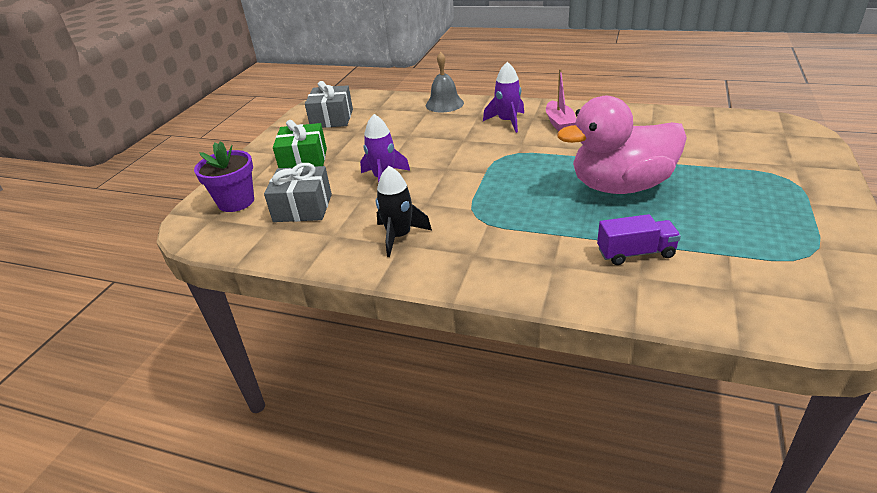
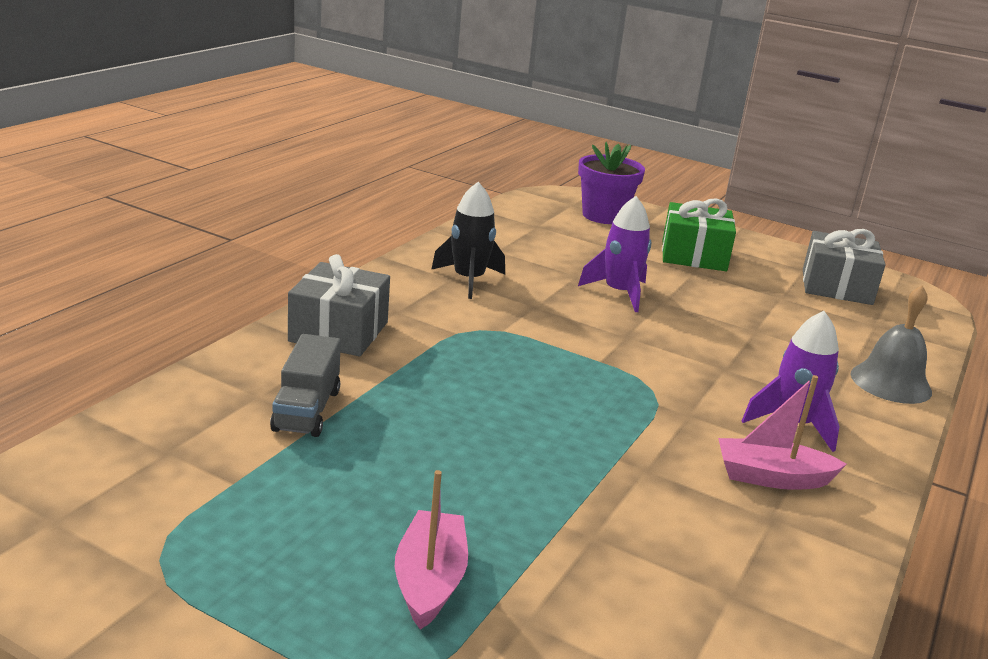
camera: 95 degrees right, 10 degrees down
(303, 208) = (569, 243): grey gift -> grey gift (339, 331)
(620, 186) = (489, 460): pink duck -> none
(635, 253) = (307, 410): purple truck -> grey truck
(725, 183) = (430, 581): none -> pink boat

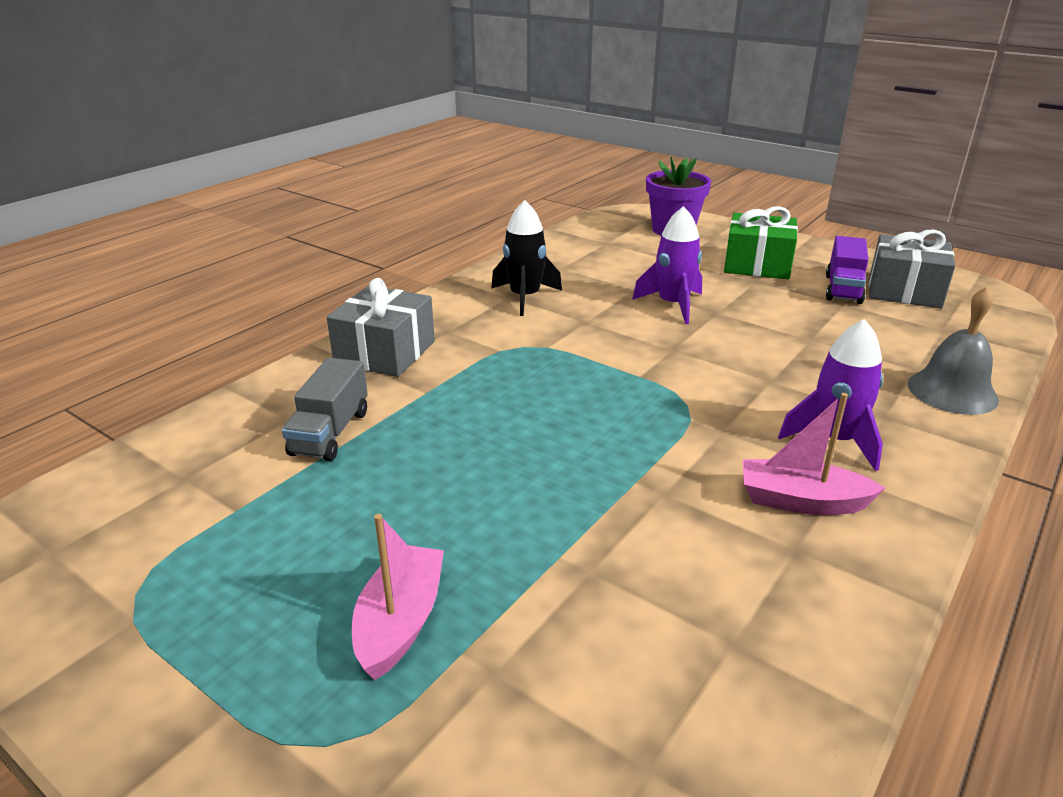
camera: 10 degrees right, 5 degrees up
(779, 283) = (843, 289): none -> purple truck

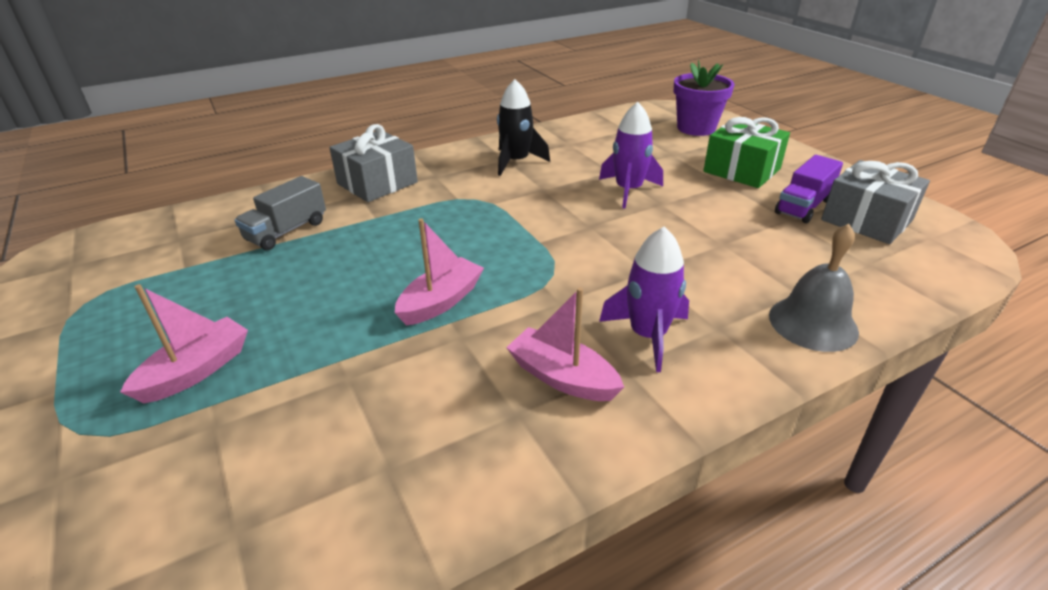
camera: 25 degrees right, 5 degrees up
(604, 463) = (441, 301): none -> pink boat

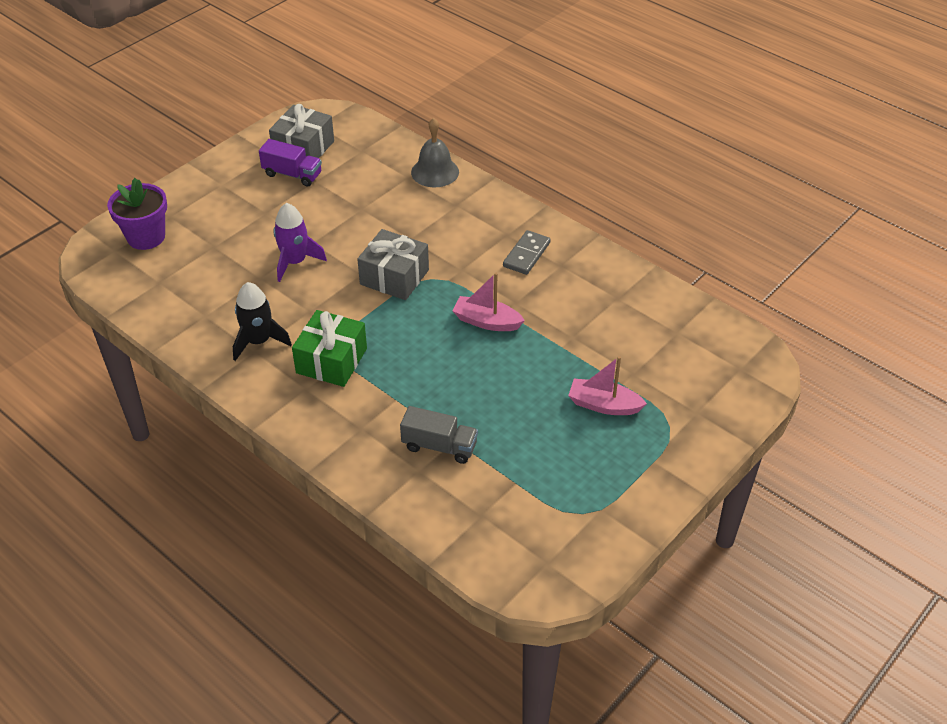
camera: 110 degrees left, 10 degrees up
(377, 183) = (334, 424): grey gift -> grey gift (394, 277)
(562, 377) = (526, 254): pink boat -> grey domino
(647, 335) = (476, 229): purple rocket -> none
(742, 170) = (237, 205): green gift -> green gift (331, 361)

